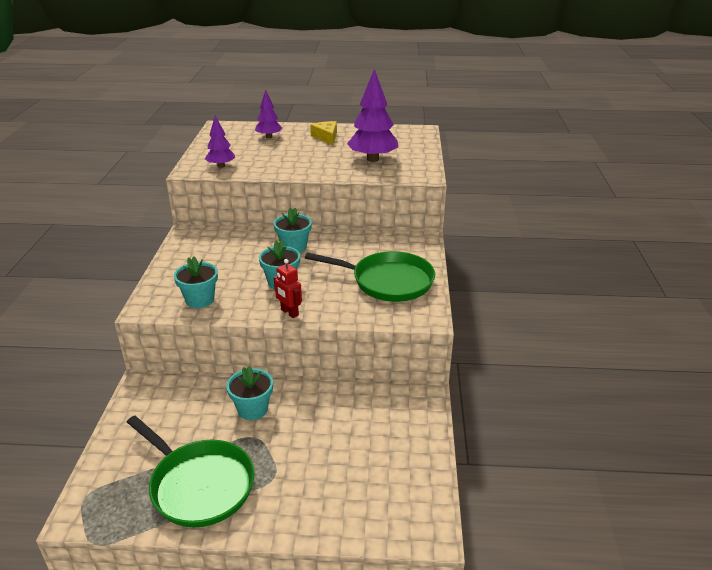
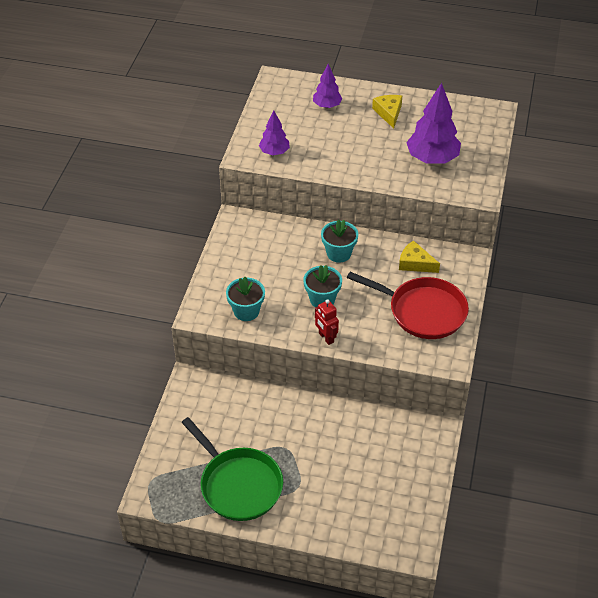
camera: 10 degrees right, 15 degrees up
(252, 409) = (285, 420): turquoise flower pot -> none
(371, 247) = (415, 263): none -> yellow cheese
(388, 281) = (423, 311): green pan -> red pan

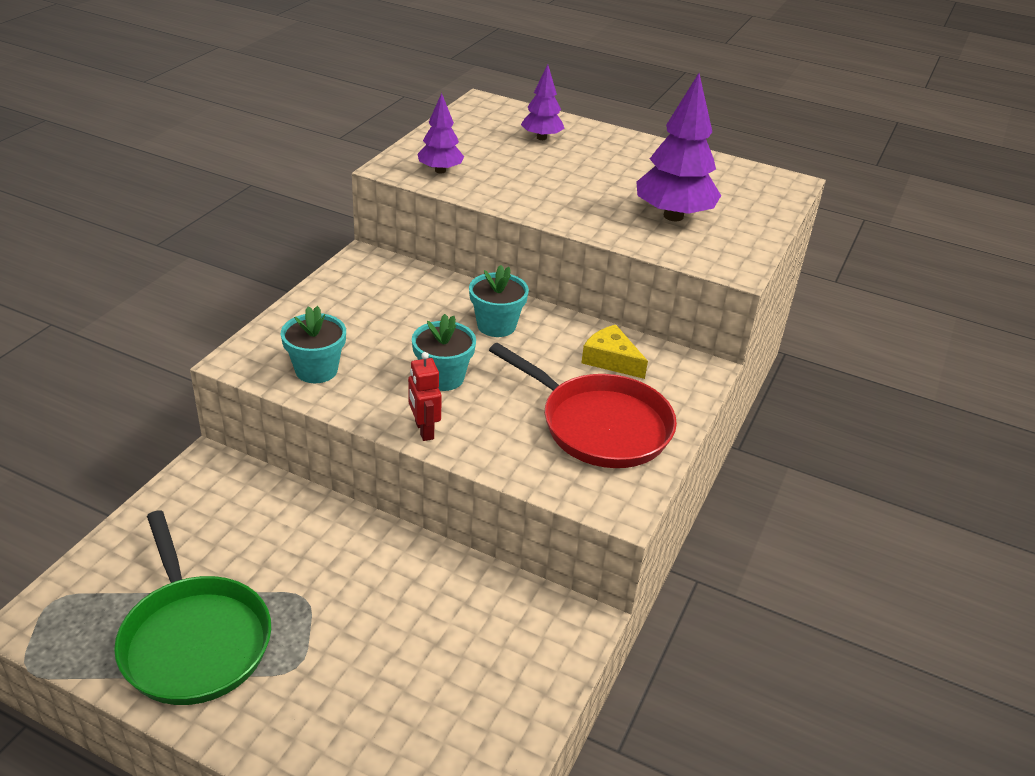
camera: 10 degrees right, 10 degrees down
(389, 113) = (627, 159): yellow cheese -> none

